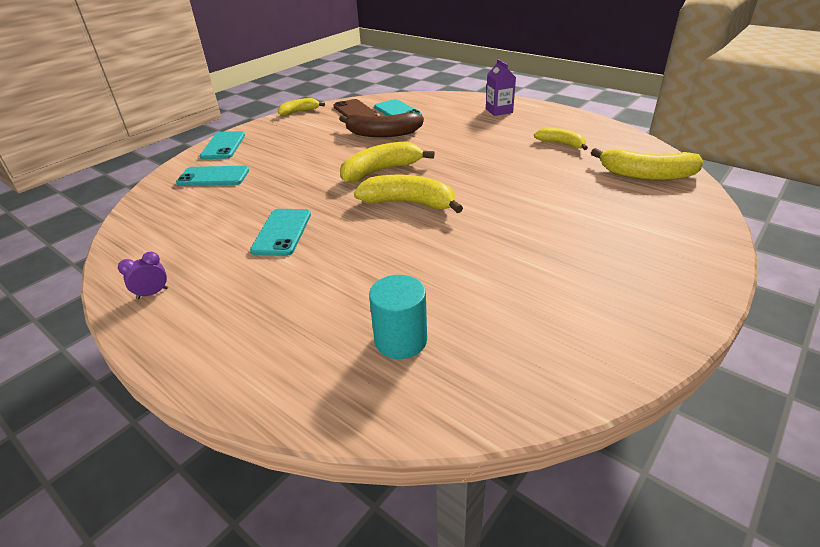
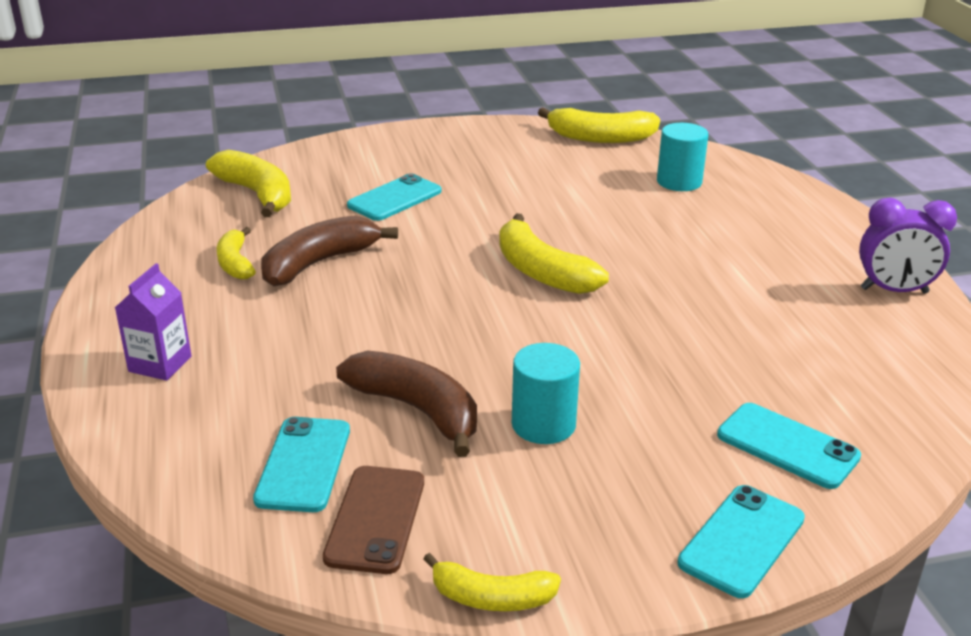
camera: 145 degrees left, 5 degrees down
(152, 293) = (894, 291): purple clock -> purple clock, size x1.88
(282, 232) = (722, 299): turquoise phone -> turquoise phone (394, 198)
(327, 147) = (543, 424): none -> turquoise cylinder
(381, 171) = (517, 331): yellow banana -> yellow banana (600, 138)
(527, 159) = (319, 263): none -> brown banana

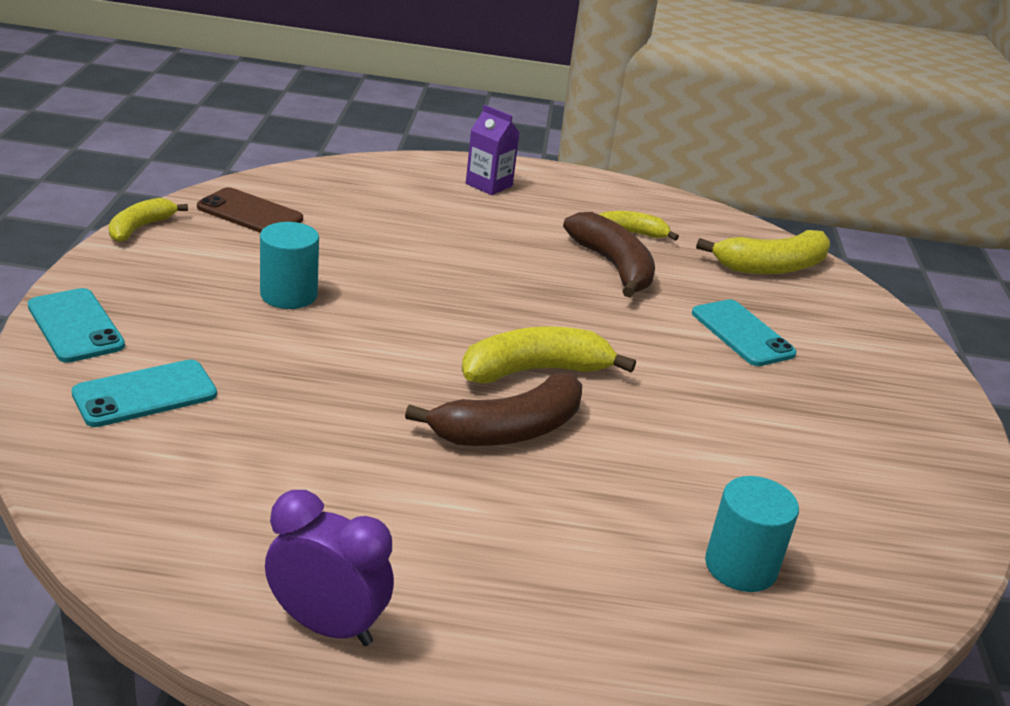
camera: 105 degrees right, 0 degrees up
(303, 464) = (328, 205): turquoise phone -> none
(417, 410) = (354, 253): brown banana -> brown banana (509, 430)
(600, 138) = (920, 549): yellow banana -> none
(894, 291) = (327, 626): purple clock -> purple clock turned 90 degrees clockwise

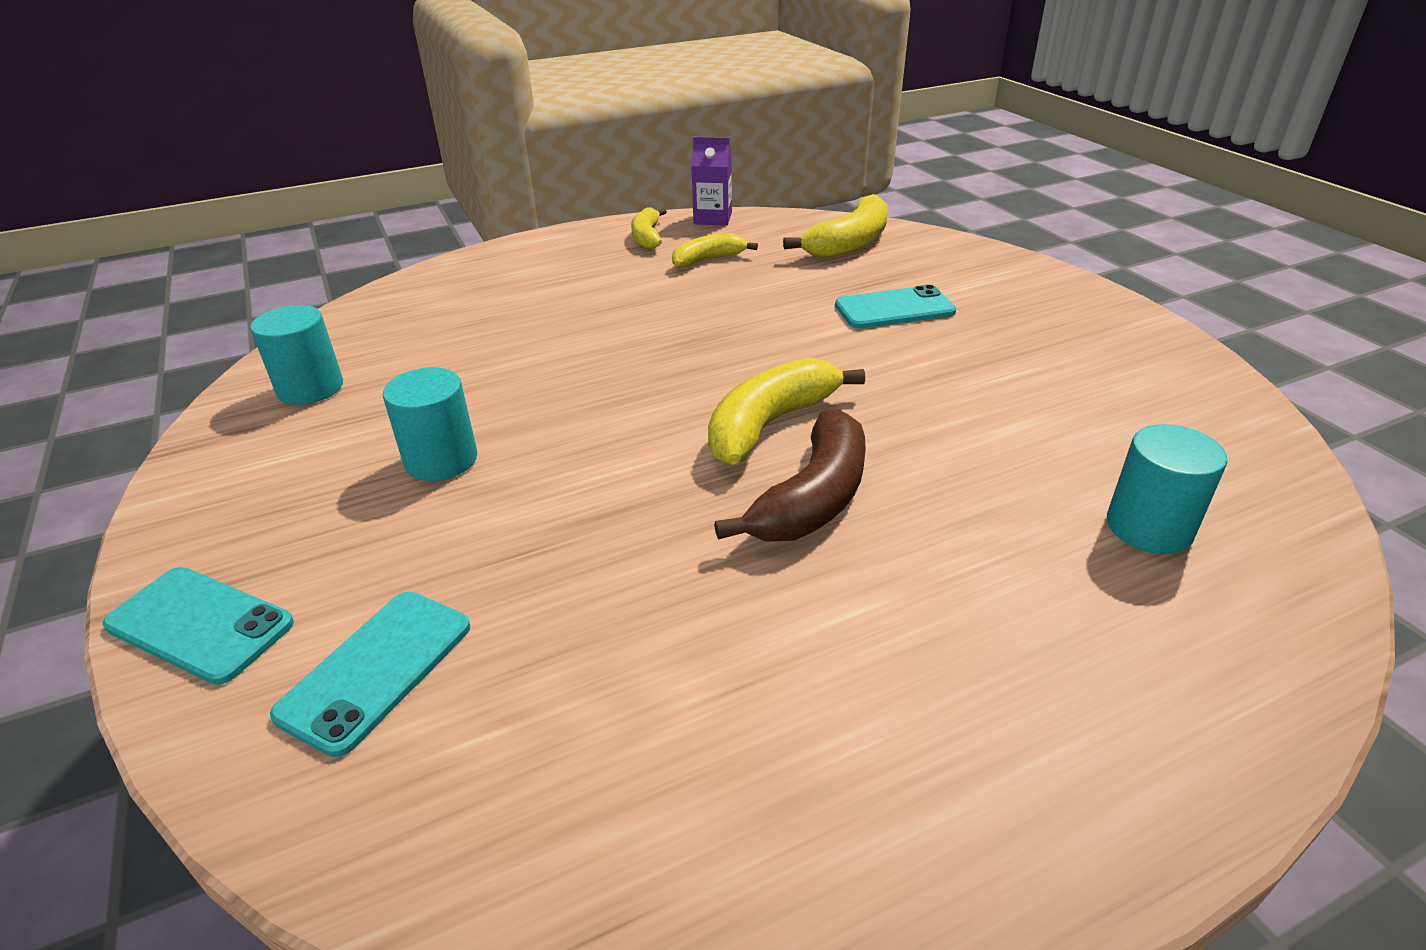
camera: 25 degrees left, 5 degrees up
(140, 228) = (185, 459): yellow banana -> yellow banana (647, 237)
(250, 213) = (310, 388): brown phone -> turquoise cylinder
(327, 626) = (890, 857): purple clock -> none
(489, 185) = (536, 264): purple carton -> purple carton (712, 218)
(613, 266) = (726, 294): brown banana -> none
(742, 333) = (894, 308): turquoise phone -> turquoise phone turned 45 degrees counterclockwise

